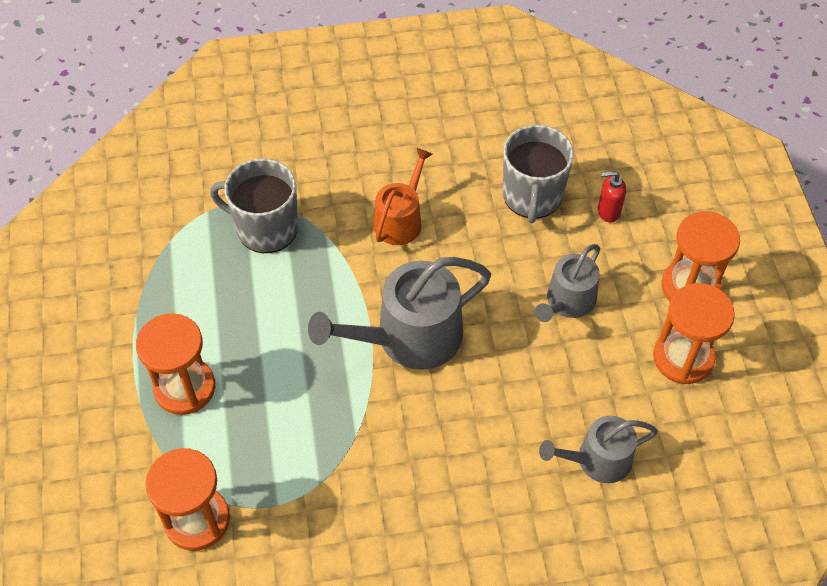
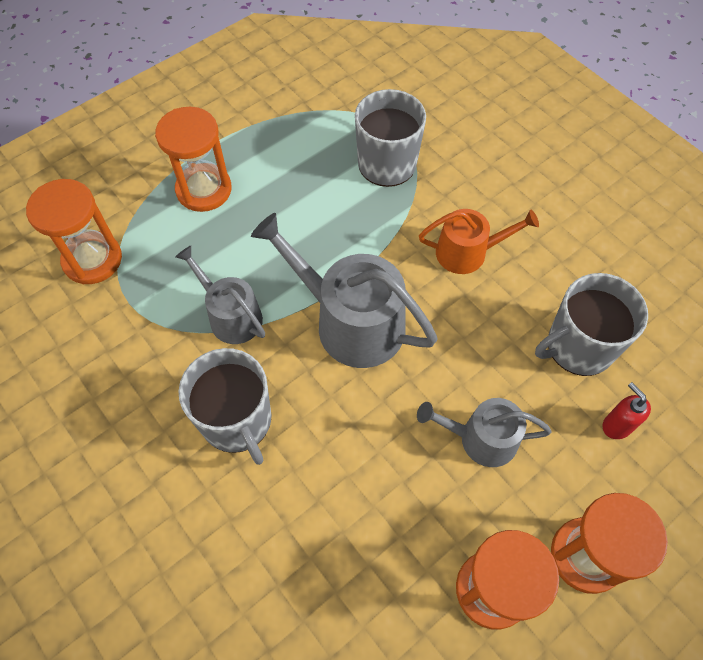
camera: 60 degrees right, 5 degrees up
(448, 467) = (237, 421): none -> grey mug
(597, 460) = (318, 556): grey watering can -> grey watering can (231, 315)

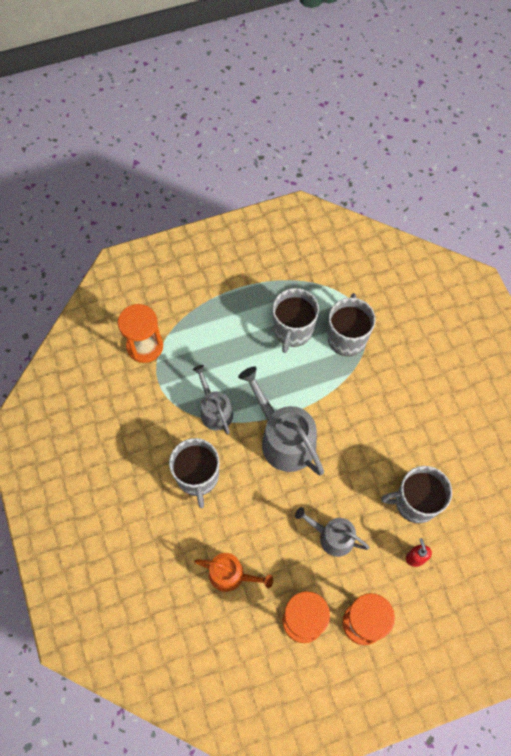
camera: 20 degrees right, 5 degrees up
(204, 190) = (225, 319): orange hourglass -> none
(307, 175) = (293, 330): none -> grey mug
(468, 252) = (373, 418): orange watering can -> orange watering can (231, 575)

